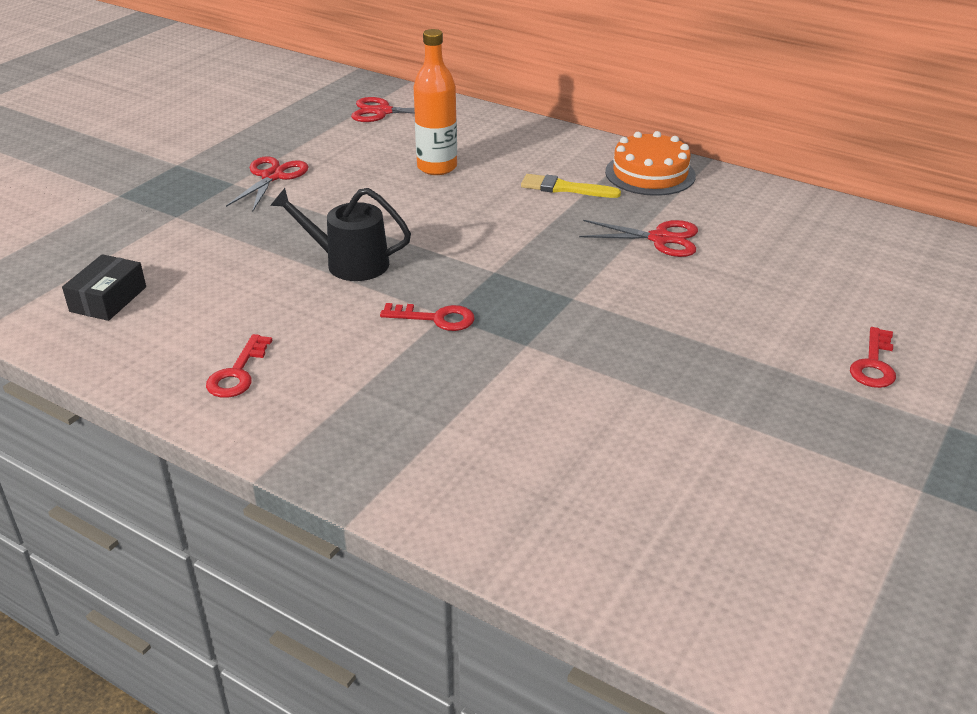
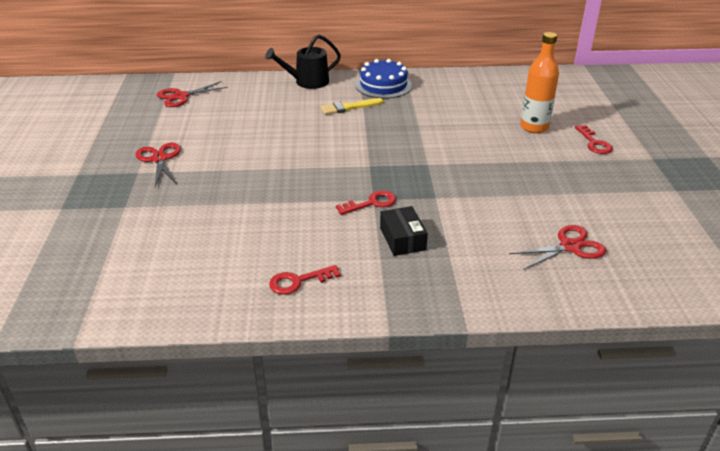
camera: 35 degrees left, 0 degrees up
(108, 299) = (149, 276): black box -> black box (402, 239)
(237, 373) = (298, 281): red key -> red key turned 90 degrees clockwise
(349, 263) = (281, 192): black watering can -> black watering can (308, 82)
(437, 167) = (260, 119): orange bottle -> orange bottle (534, 127)
(650, 174) = (383, 85): orange cake -> blue cake
(660, 239) = (431, 118): red scissors -> red scissors (570, 246)

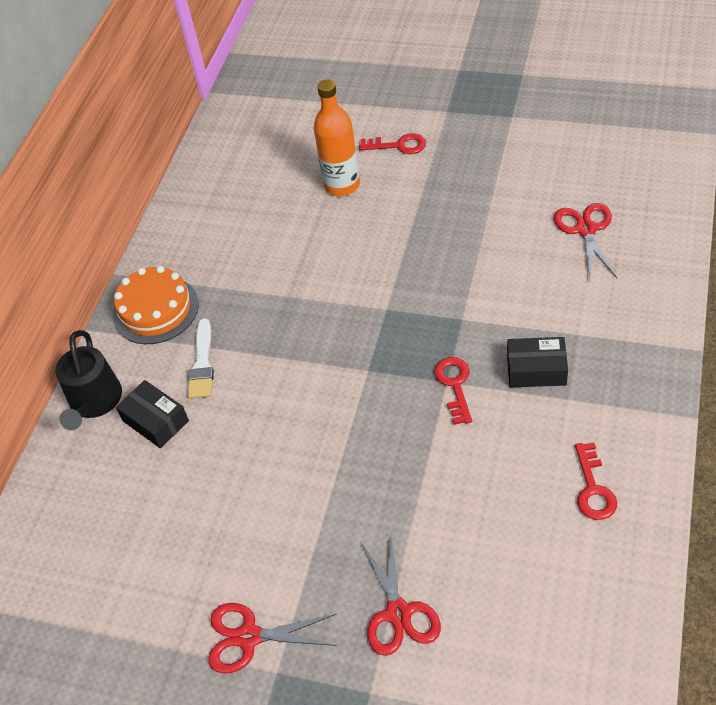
camera: 65 degrees left, 15 degrees up
(181, 96) = (50, 593): red scissors -> red scissors (398, 613)
(301, 102) = (156, 421): none -> black box
(349, 107) = (202, 364): yellow brush -> white brush
(383, 85) = (155, 310): blue cake -> orange cake

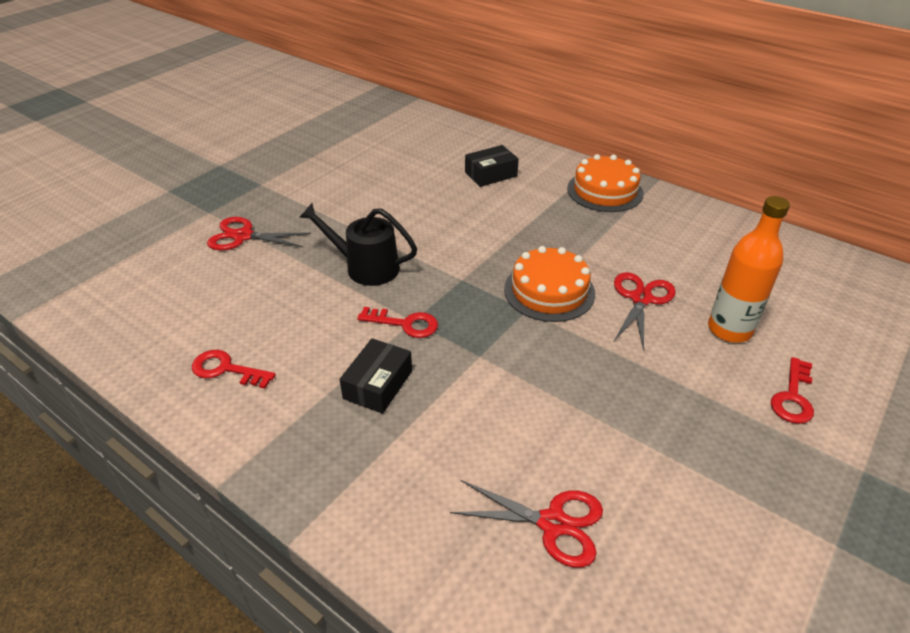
camera: 105 degrees right, 10 degrees down
(94, 402) = (527, 155): black watering can -> black watering can (366, 267)
(202, 364) = (531, 201): white brush -> none
(249, 637) = (293, 179): red scissors -> red scissors (641, 299)
(351, 302) = (549, 291): none -> orange cake

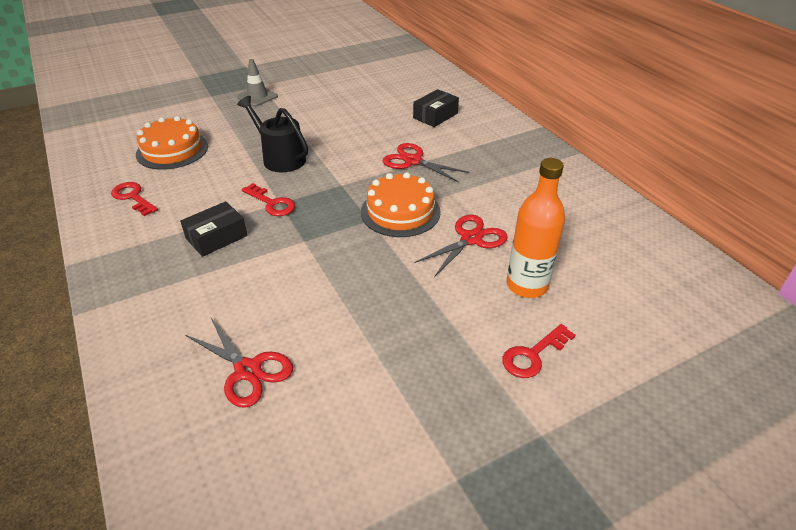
camera: 25 degrees right, 0 degrees up
(243, 236) = (218, 116): red scissors -> red scissors (413, 161)
(270, 200) = (257, 97): none -> grey traffic cone
(491, 174) = (435, 116): black box -> black box turned 45 degrees counterclockwise
(605, 191) = (520, 150): orange cake -> orange cake (172, 150)

